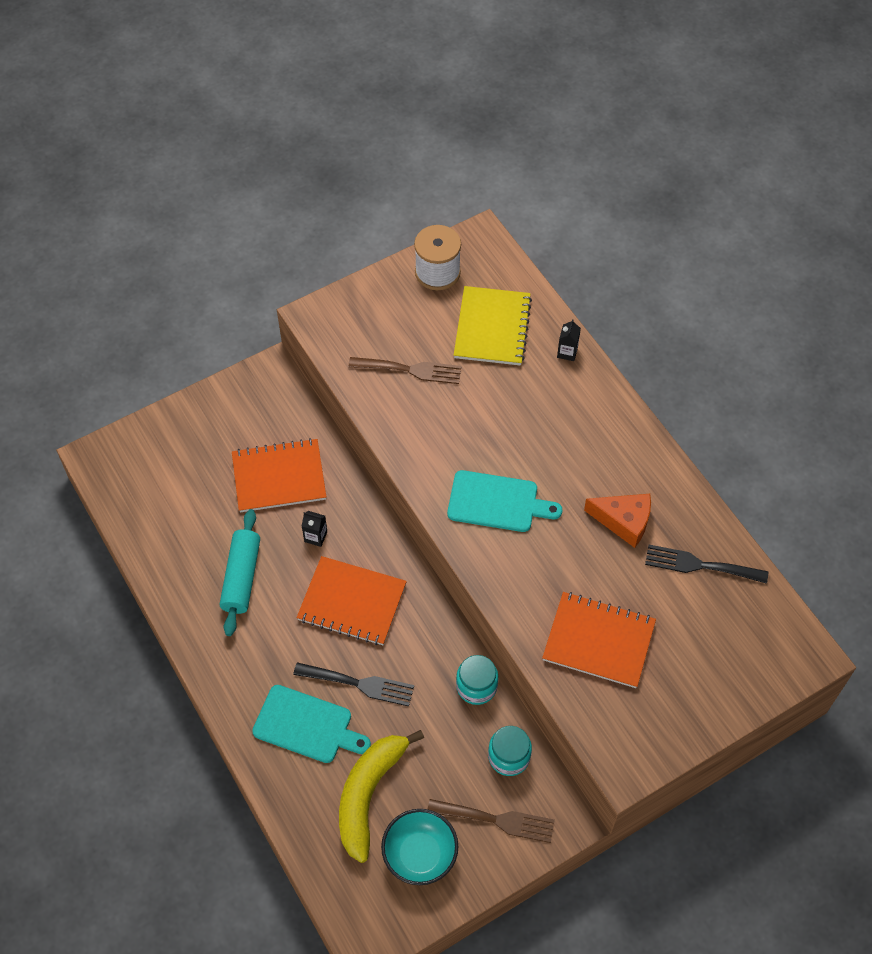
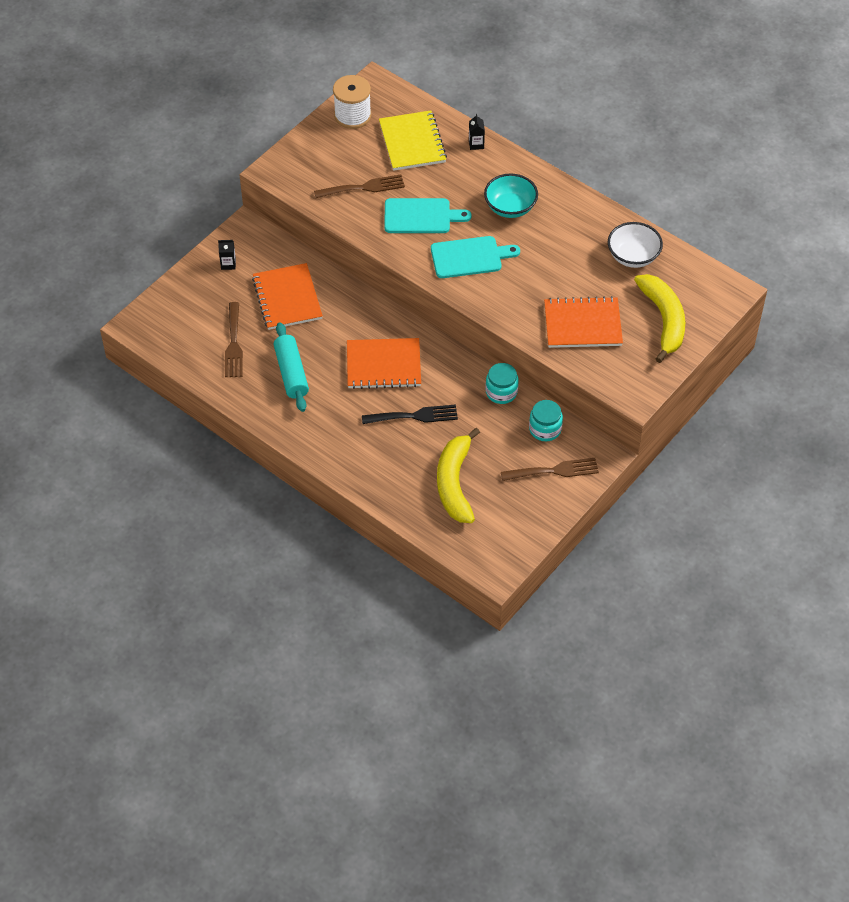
camera: 20 degrees left, 5 degrees down
(193, 517) = (233, 344): none -> brown fork
(279, 477) = (287, 298): orange notebook -> orange notebook turned 75 degrees counterclockwise
(307, 725) = (388, 454): turquoise cutting board -> turquoise cutting board (421, 216)
(315, 536) = (335, 330): black carton -> black carton (228, 264)
(420, 854) = (509, 508): turquoise bowl -> turquoise bowl (510, 207)
(624, 521) = (567, 244): orange cheese -> none
(699, 565) = (633, 256): black fork -> white bowl
(704, 669) = (663, 320): none -> yellow banana

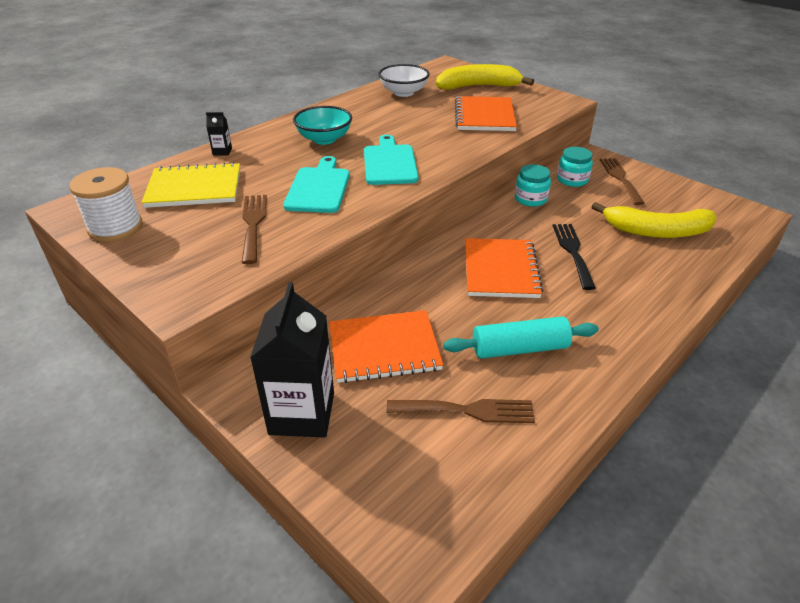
camera: 85 degrees left, 15 degrees down
(228, 264) = (302, 413): black carton -> black carton, size x2.45

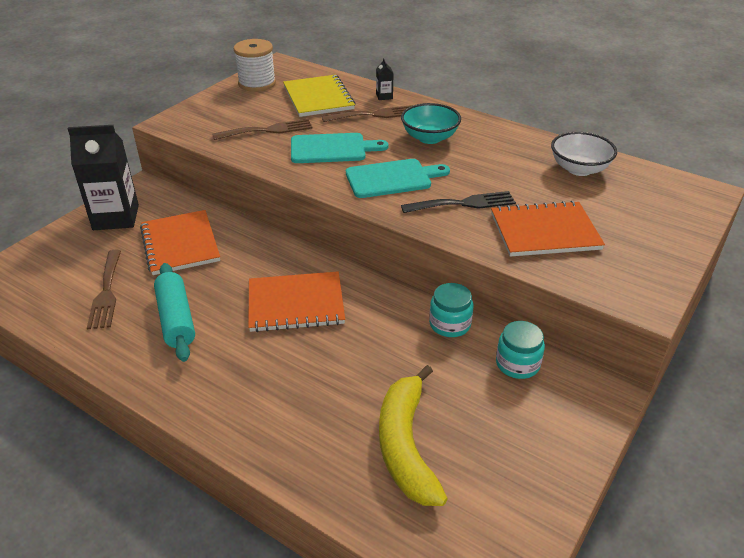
camera: 80 degrees right, 0 degrees up
(478, 86) = (642, 222): yellow banana -> none
(572, 252) = (339, 359): black fork -> black fork (463, 203)
(620, 178) = (546, 417): brown fork -> brown fork (374, 115)

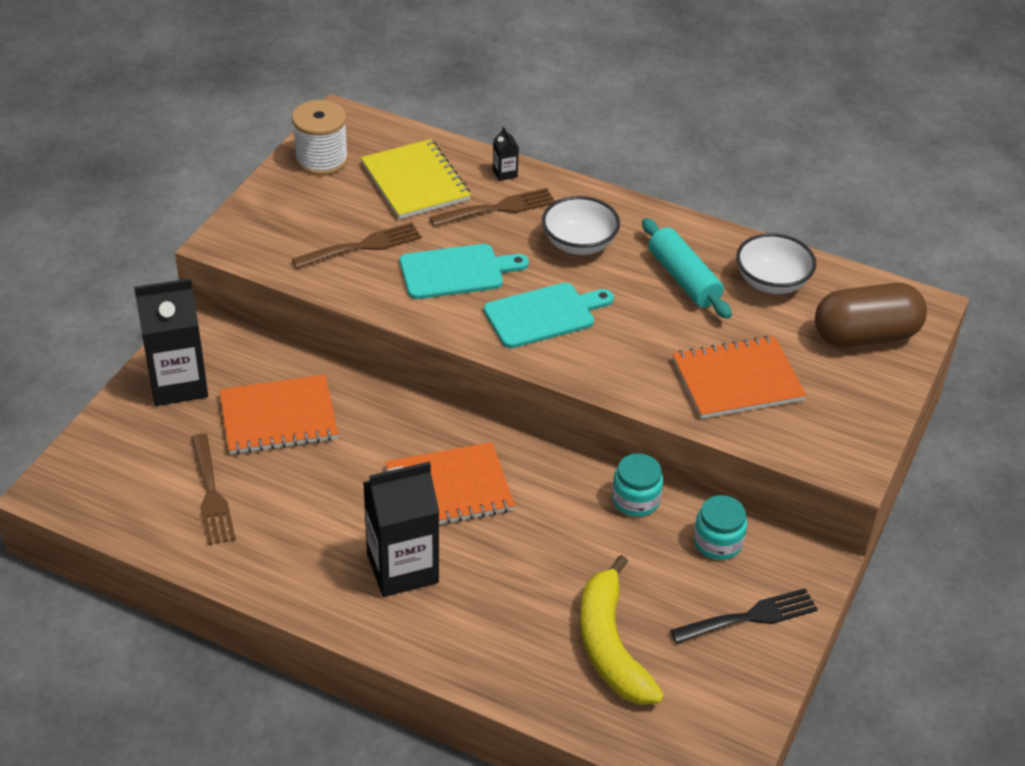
camera: 10 degrees left, 5 degrees up
(176, 319) = (312, 522): turquoise rolling pin -> turquoise rolling pin (684, 279)
(180, 244) = (278, 417): orange notebook -> orange notebook turned 75 degrees counterclockwise
(238, 361) = (402, 568): none -> black carton
(429, 138) = (579, 244): turquoise bowl -> white bowl
(463, 203) = (637, 347): black fork -> black fork (750, 617)
(657, 208) = (865, 335): none -> brown capsule

